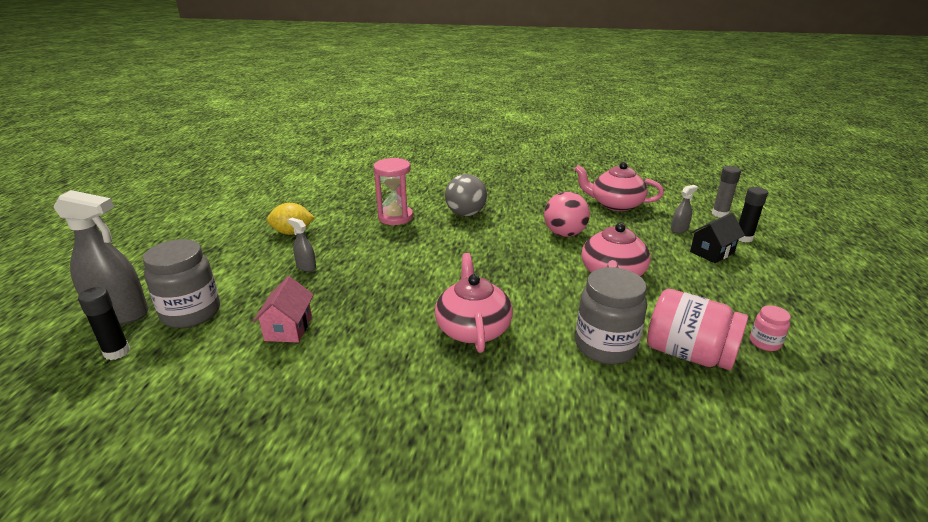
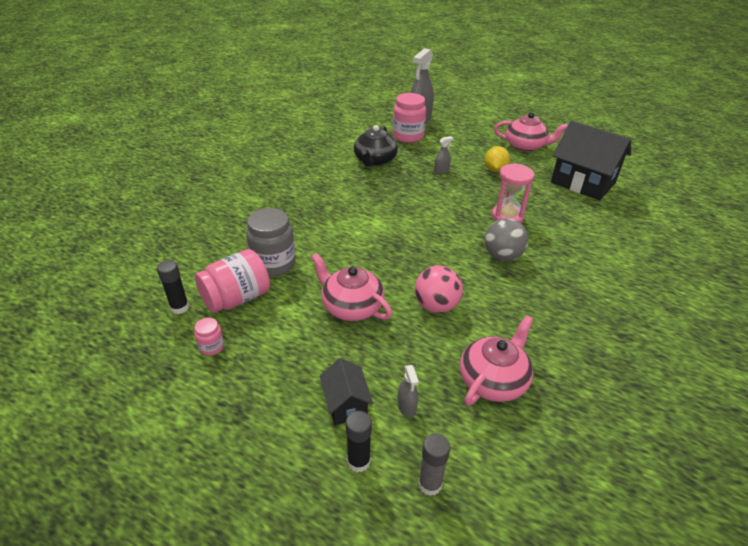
camera: 110 degrees right, 10 degrees up
(117, 352) = (385, 121): black glue stick -> black glue stick (179, 307)
(191, 313) = (408, 136): grey jar -> pink jar
(288, 328) = (375, 160): pink house -> black teapot
(308, 188) = (583, 183): none -> black house
(473, 328) = (331, 218): pink teapot -> pink teapot (525, 146)

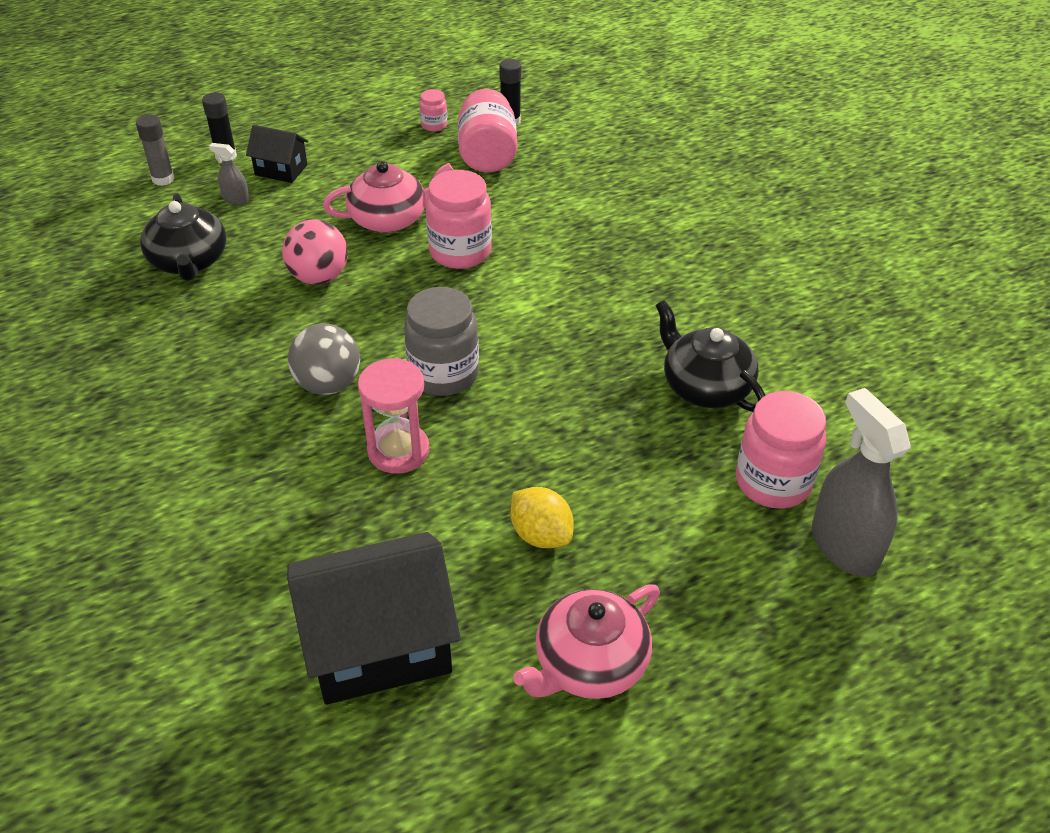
camera: 125 degrees right, 5 degrees up
(274, 264) = (520, 193): grey jar -> grey jar (443, 374)
(355, 261) = (460, 252): none -> pink jar
(441, 171) = (601, 454): grey spray bottle -> none
(493, 380) = (189, 262): pink teapot -> black teapot

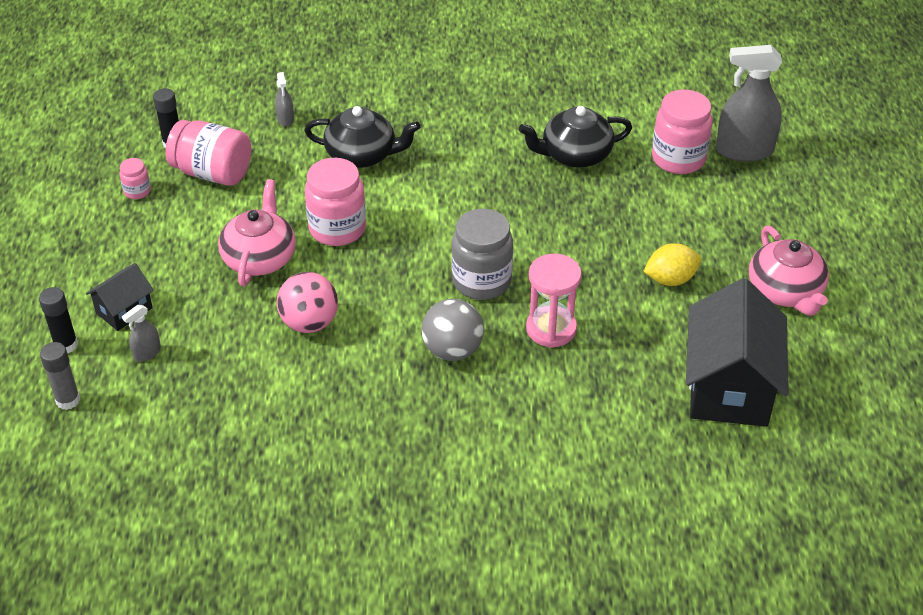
camera: 65 degrees left, 0 degrees up
(189, 262) = (223, 406): black teapot -> black teapot (362, 155)
(596, 169) = (285, 119): none -> grey spray bottle

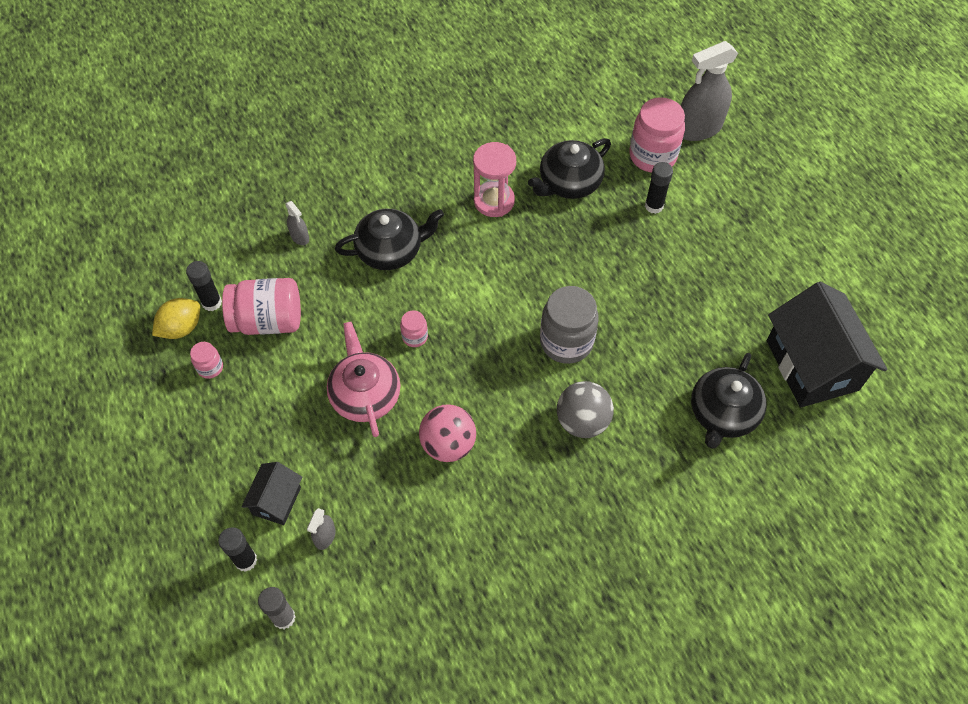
camera: 25 degrees left, 15 degrees up
(337, 229) = (415, 337): pink jar -> pink jar, size x0.49
(551, 329) = (648, 366): pink hourglass -> pink hourglass (494, 201)
(602, 394) = (723, 413): none -> black teapot
(650, 200) = (654, 206): none -> black glue stick
(670, 279) = (712, 279): yellow lemon -> yellow lemon (181, 328)
(785, 291) = (803, 256): pink teapot -> none

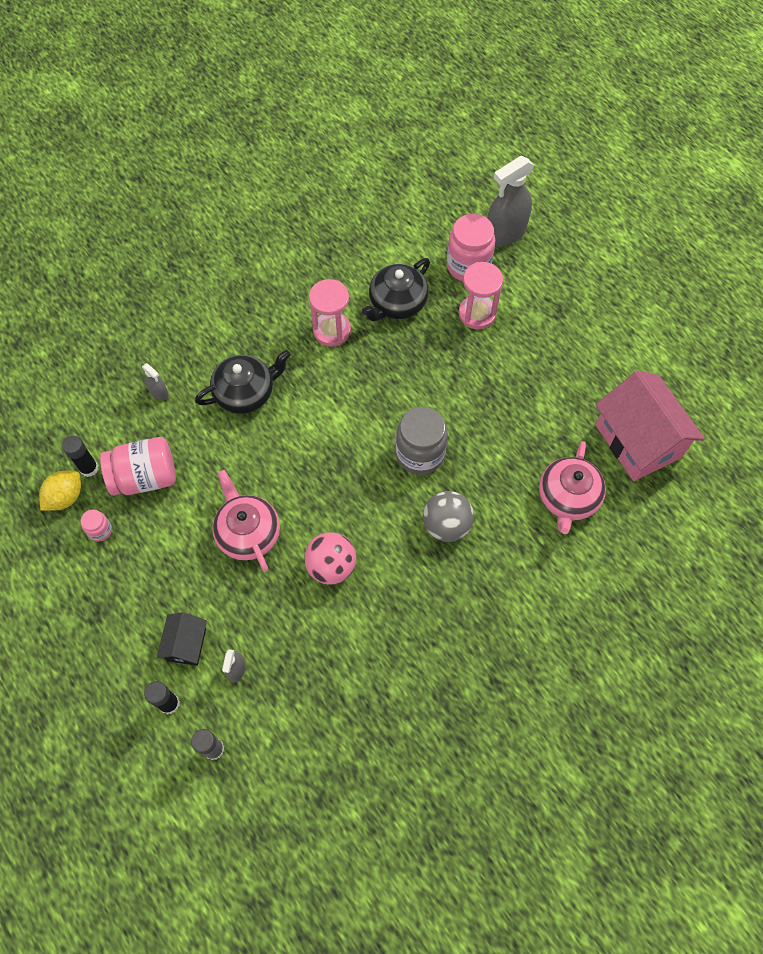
camera: 10 degrees left, 5 degrees up
(415, 337) = (283, 471): pink jar -> none
(654, 206) = (477, 314): black glue stick -> pink hourglass
(723, 413) = (568, 498): black teapot -> pink teapot
(812, 365) = (638, 441): black house -> pink house

